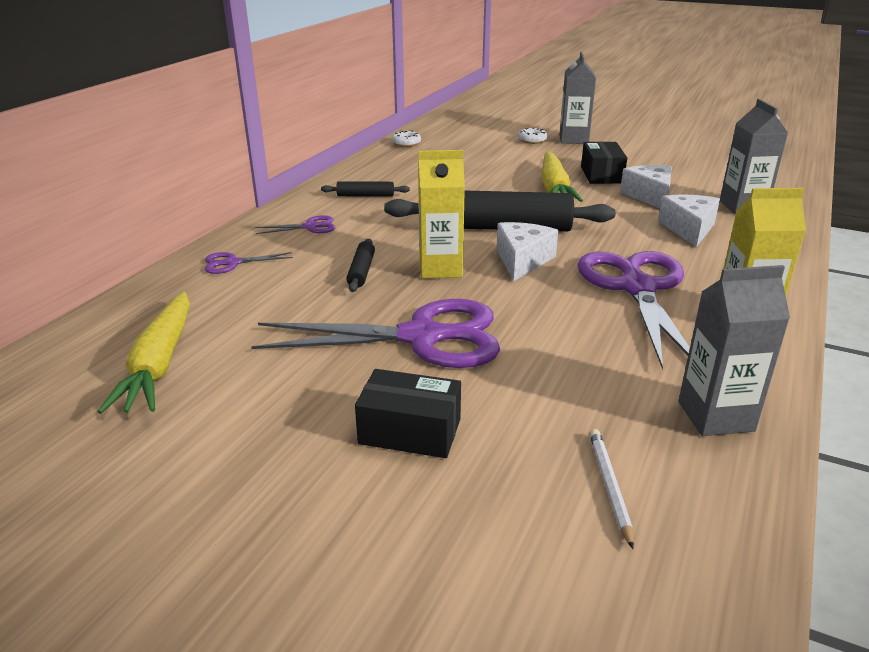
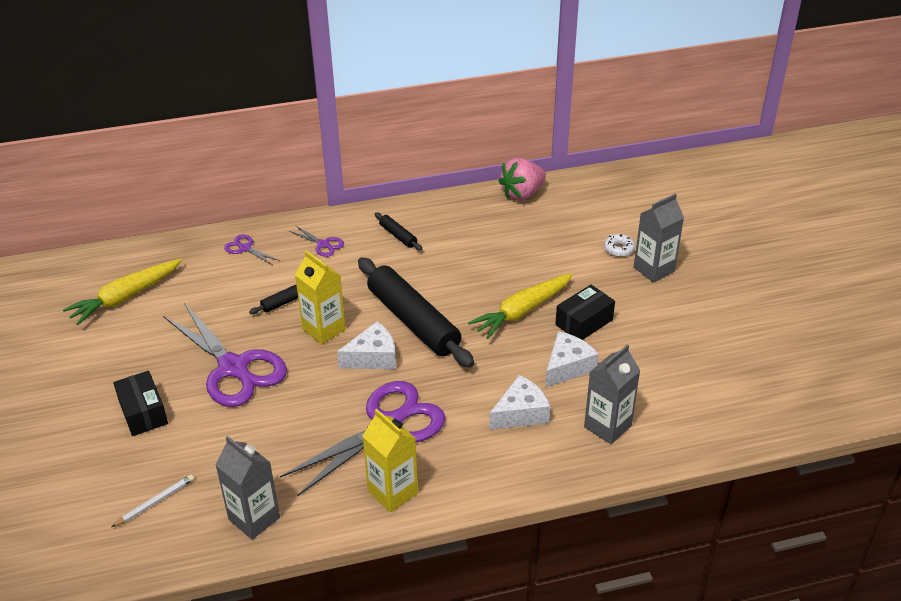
camera: 50 degrees right, 10 degrees up
(406, 143) = (522, 194): white donut -> pink strawberry

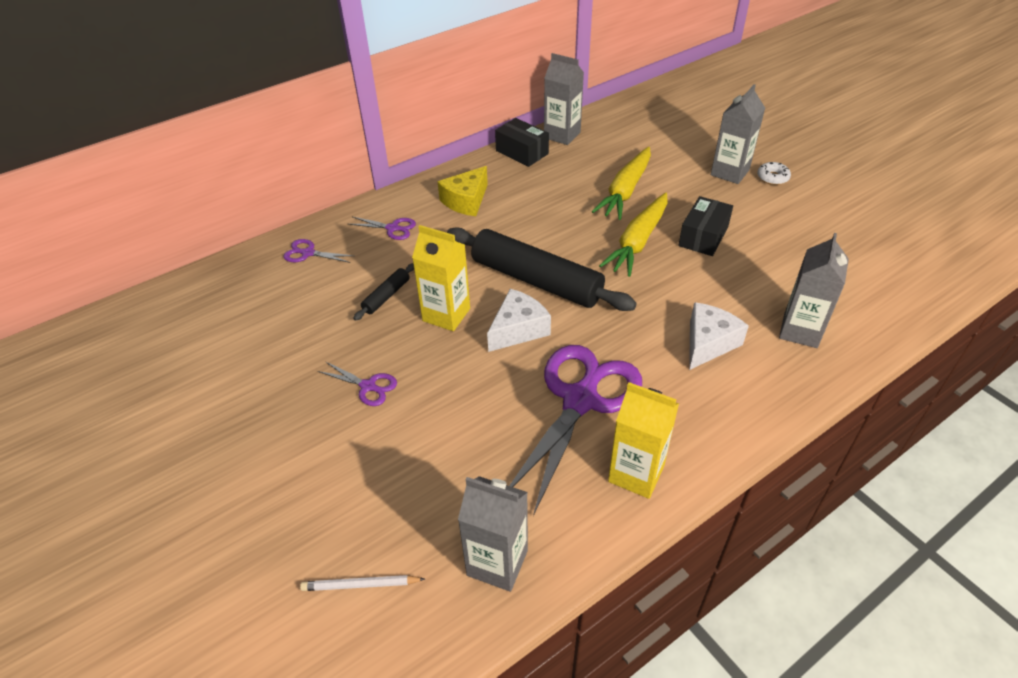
camera: 20 degrees left, 5 degrees up
(125, 297) = (192, 342): yellow carrot -> yellow carrot (625, 191)
(143, 412) = (284, 473): black box -> black box (522, 152)
(155, 502) = (360, 585): white pencil -> white pencil turned 120 degrees counterclockwise
(234, 368) = (368, 386): purple scissors -> purple scissors, size x0.43
(398, 236) = (466, 201): black rolling pin -> yellow cheese
(522, 194) = (562, 135): pink strawberry -> grey carton
(567, 367) = (719, 283): white cheese -> none
(619, 249) = (685, 162): white donut -> white donut (772, 177)

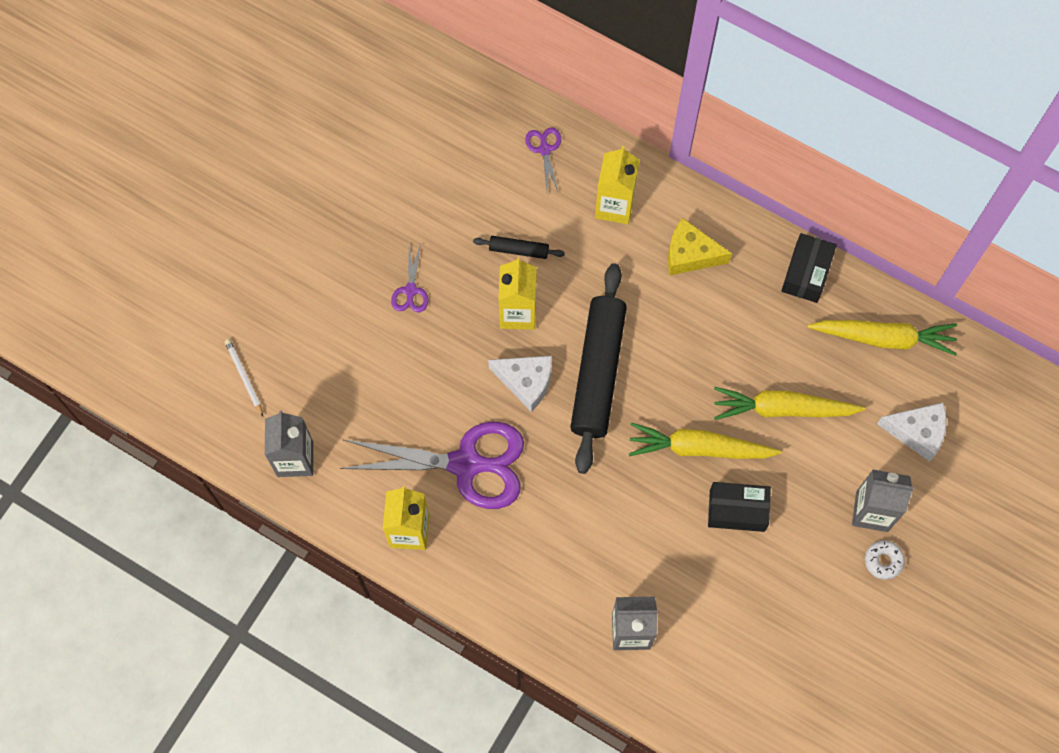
camera: 65 degrees right, 25 degrees up
(393, 228) = (614, 206): purple scissors -> yellow carton
(562, 135) = (863, 303): grey carton -> none
(594, 133) = (884, 338): none -> yellow carrot
(708, 343) = (579, 552): white cheese -> white cheese (917, 432)

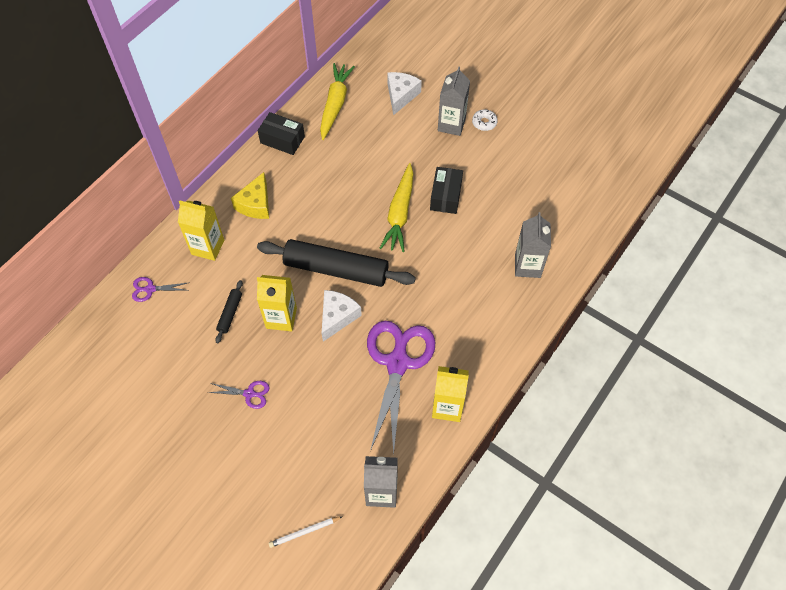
camera: 85 degrees left, 10 degrees down
(783, 409) = (377, 163): yellow carrot -> none

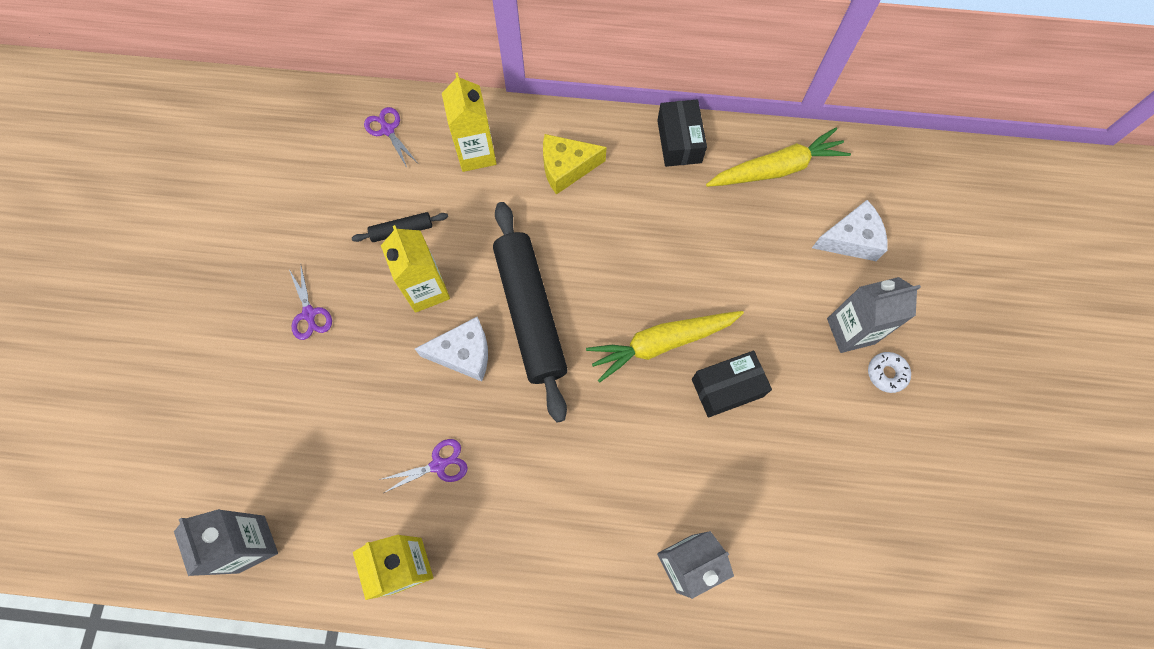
camera: 60 degrees right, 10 degrees up
(304, 532) = (163, 479): white pencil -> none
(398, 362) = (439, 465): purple scissors -> purple scissors, size x0.43

